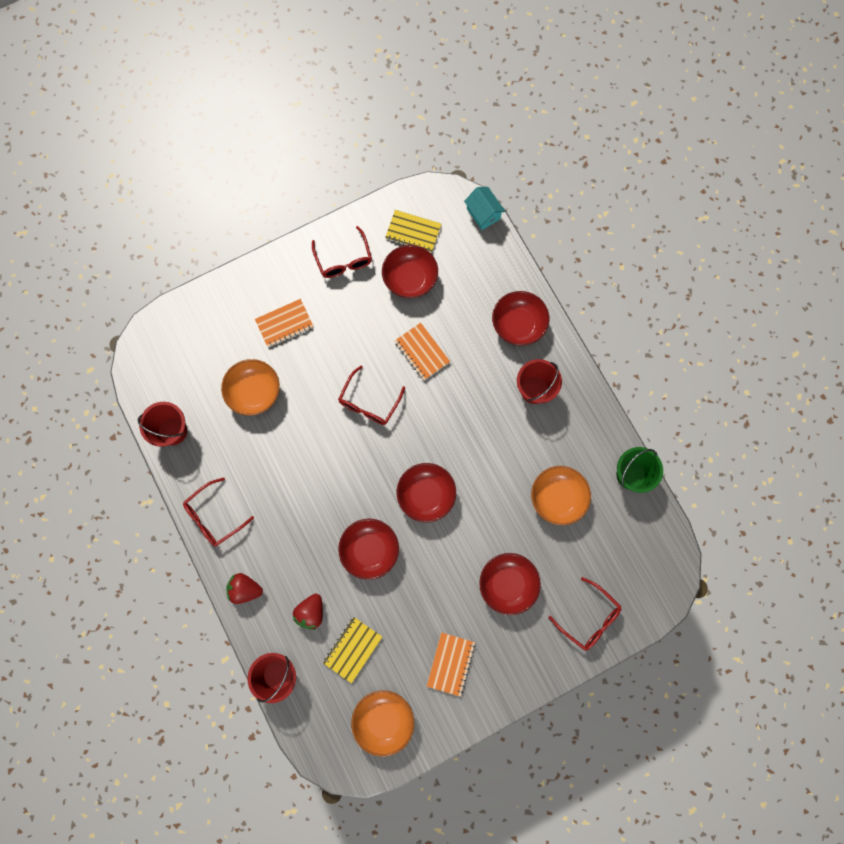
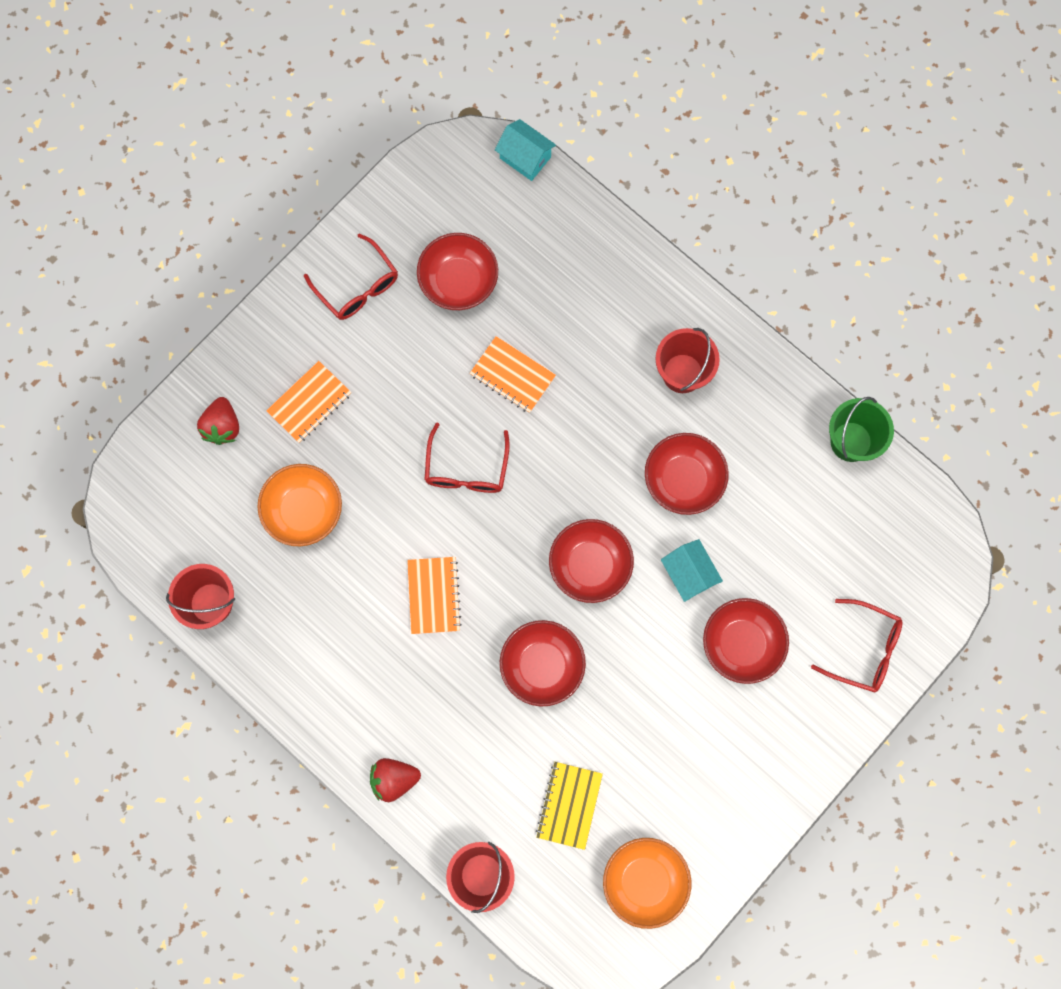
camera: 20 degrees left, 0 degrees up
(214, 516) = (314, 697): red glasses -> none
(311, 612) = (494, 777): red strawberry -> red strawberry (222, 426)
(413, 232) = (439, 215): yellow notebook -> none
(450, 664) = (705, 776): orange notebook -> orange notebook (434, 596)
(489, 524) = (689, 574): none -> turquoise house
(518, 324) = (628, 292): red bowl -> red bowl (683, 480)
(557, 497) = (766, 506): orange bowl -> none

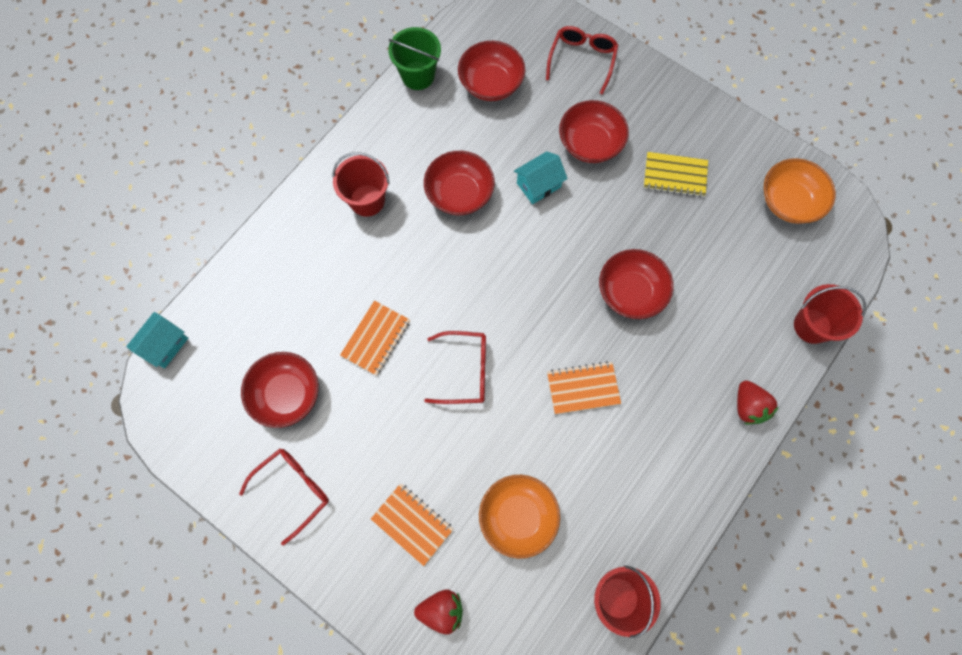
camera: 95 degrees left, 5 degrees down
(569, 805) = (741, 262): yellow notebook -> yellow notebook (675, 175)
(590, 565) = (540, 261): red bowl -> red bowl (491, 84)

